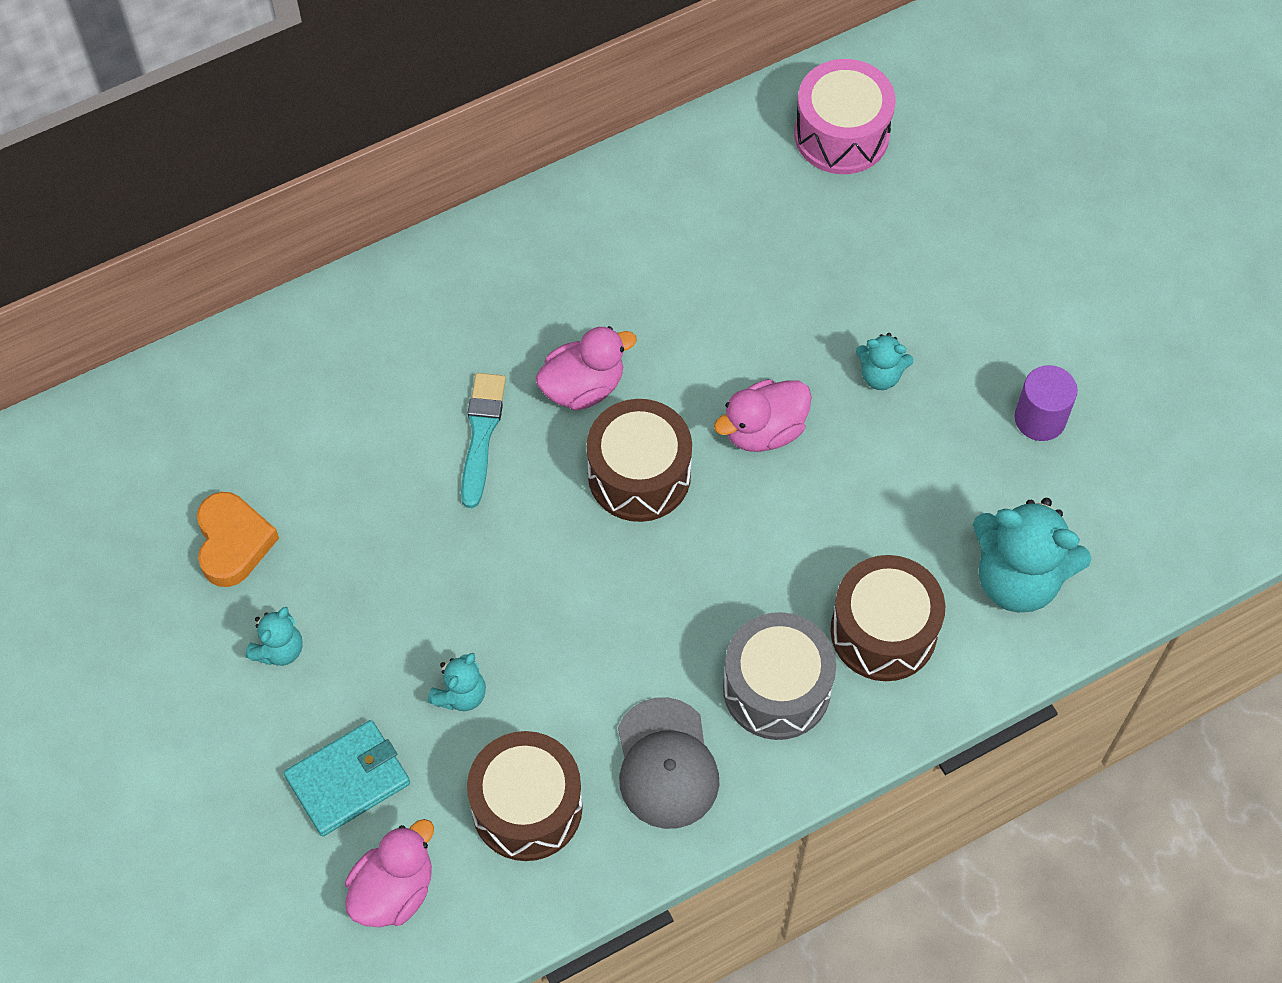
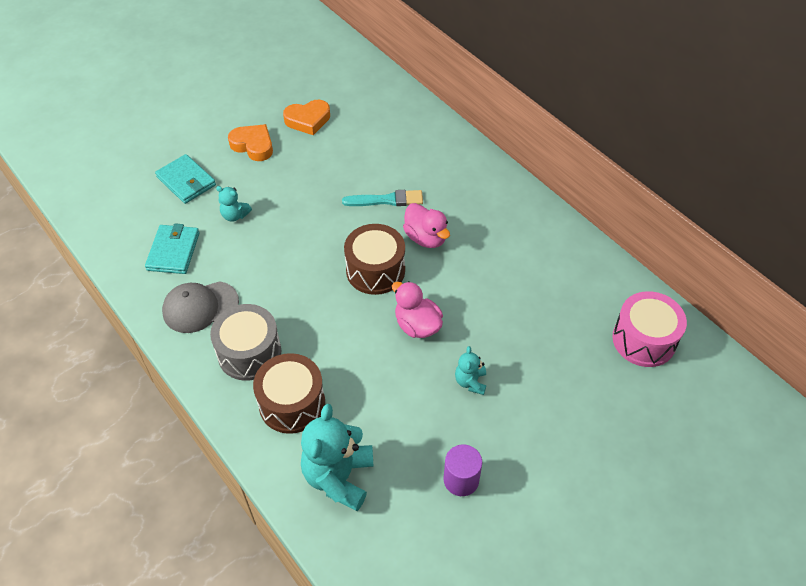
camera: 80 degrees right, 10 degrees down
(279, 649) = (253, 145): turquoise teddy bear -> orange heart
(393, 890) = (129, 207): pink duck -> none
(527, 807) = (173, 251): brown drum -> turquoise wallet

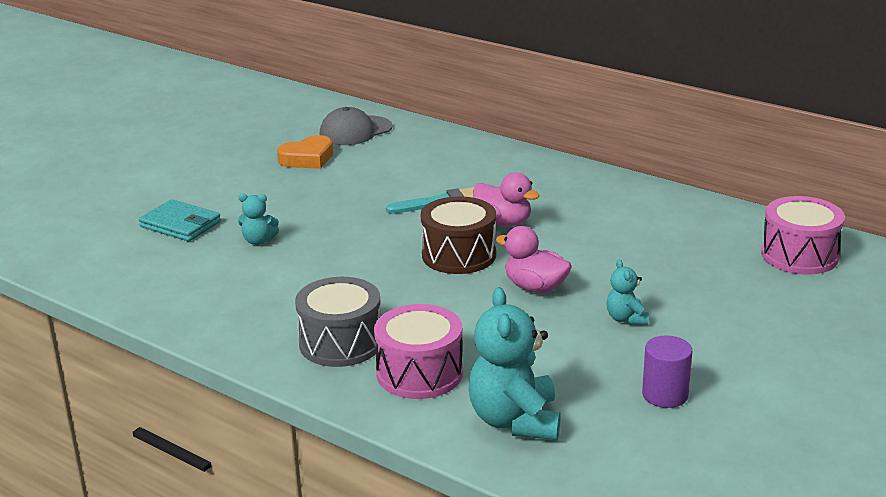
camera: 15 degrees left, 25 degrees down
(173, 251) = (195, 280): turquoise wallet -> none
(200, 307) = (255, 318): grey cap -> grey cap (355, 131)
(253, 145) = (250, 186): orange heart -> none
(292, 403) = (419, 373): brown drum -> pink drum

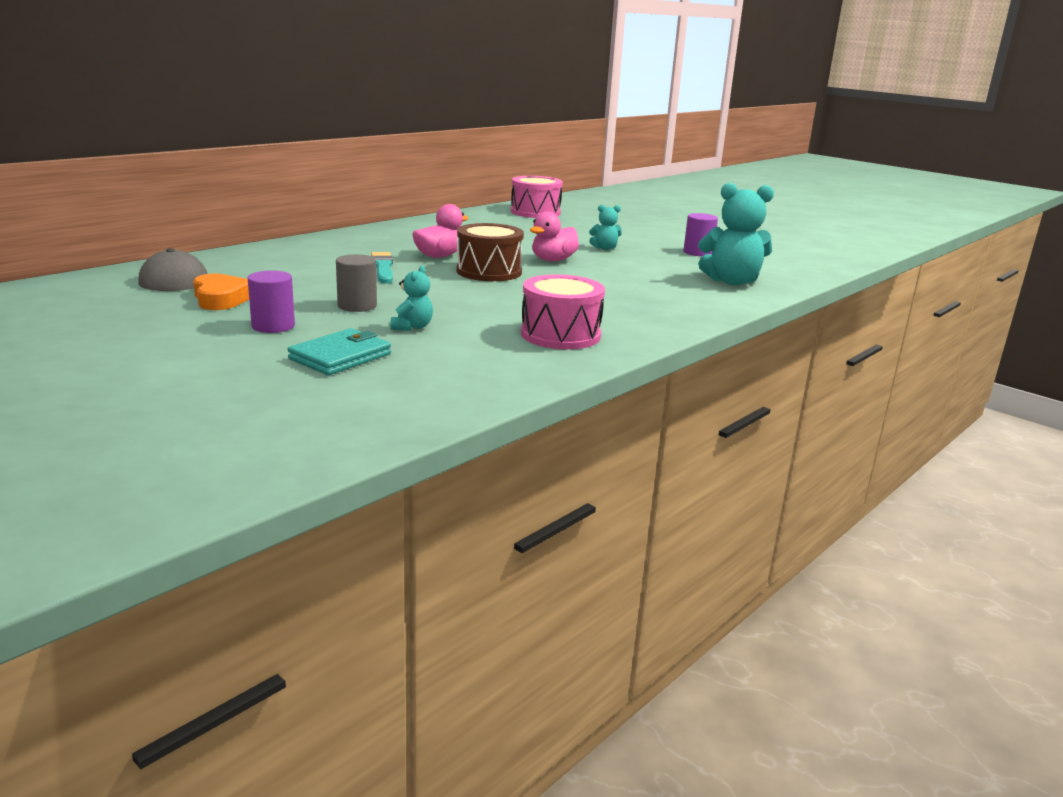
camera: 85 degrees left, 5 degrees down
(245, 189) = (273, 326): none -> purple cylinder
(310, 210) = (357, 306): none -> grey cylinder
(341, 343) = (624, 313): grey drum -> none
(419, 373) = (672, 296): pink drum -> pink drum (560, 335)

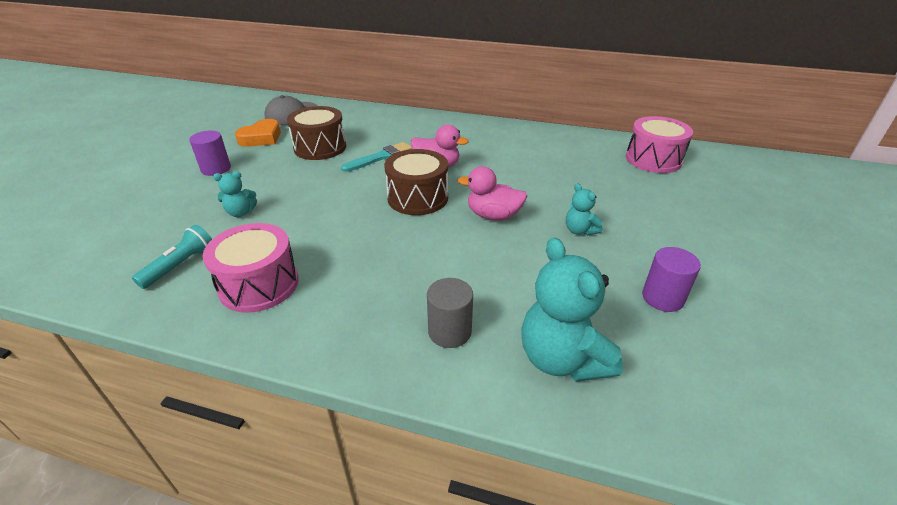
camera: 65 degrees right, 15 degrees up
(309, 282) = (320, 147): none -> brown drum
(340, 357) = (162, 209): turquoise wallet -> none
(357, 306) = (278, 179): grey cylinder -> grey cylinder (449, 331)
(487, 358) = (180, 265): none -> turquoise flashlight

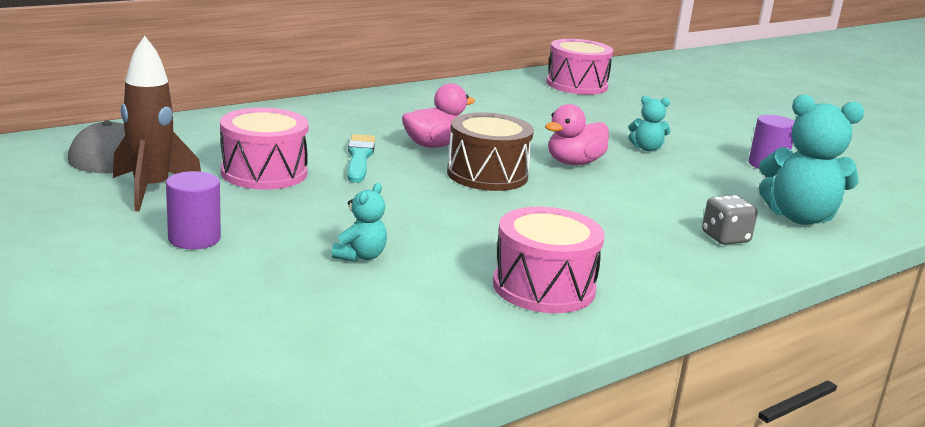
camera: 55 degrees left, 15 degrees down
(180, 265) = (436, 316): turquoise flashlight -> none
(261, 138) = (151, 190): orange heart -> brown rocket
(320, 147) = (264, 172): brown drum -> pink drum
(449, 331) = (725, 238): grey cylinder -> grey dice

